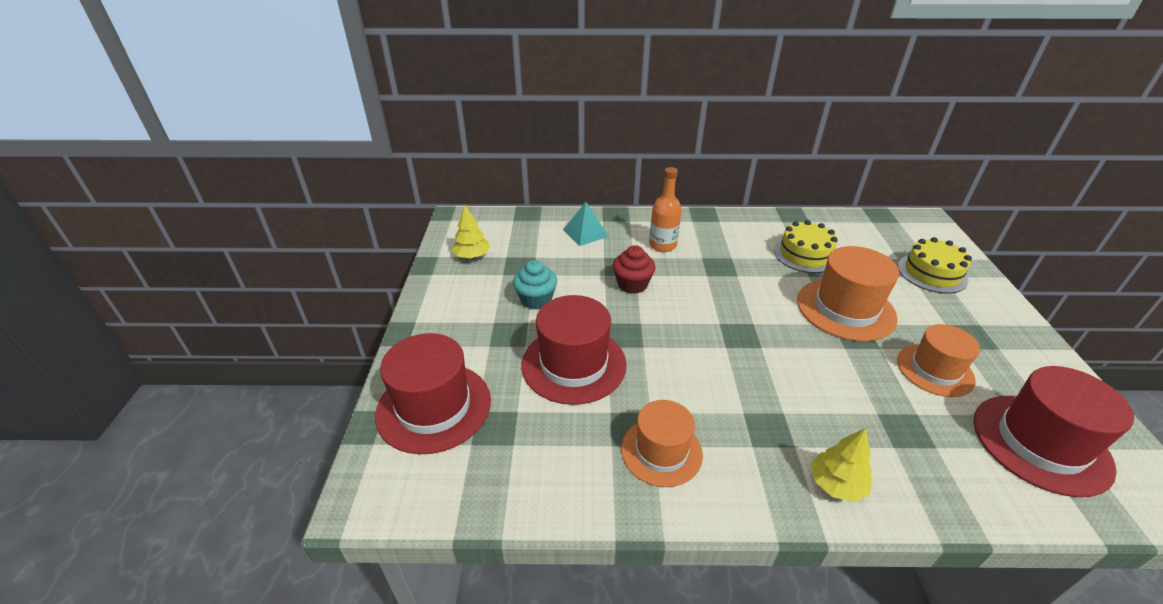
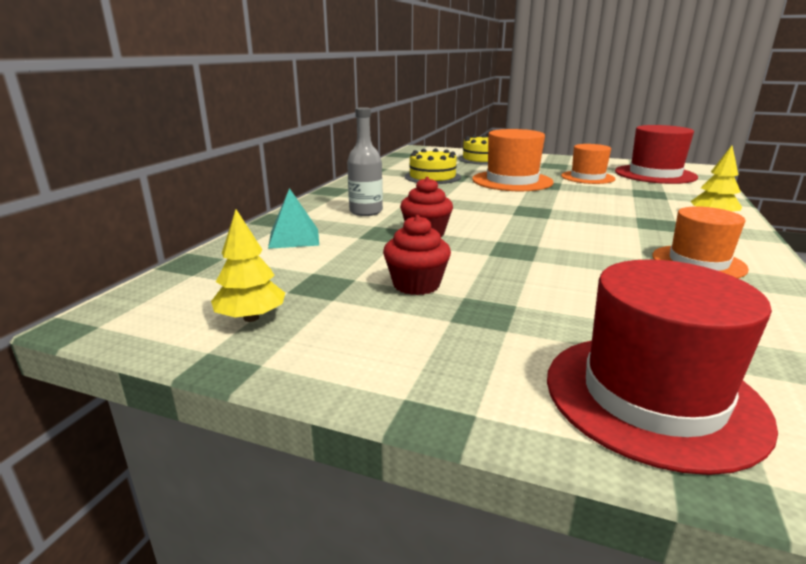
camera: 70 degrees left, 15 degrees down
(536, 299) = (416, 285): turquoise cupcake -> red cupcake
(573, 364) = (561, 281): red hat -> none
(662, 245) = (366, 211): orange bottle -> grey bottle

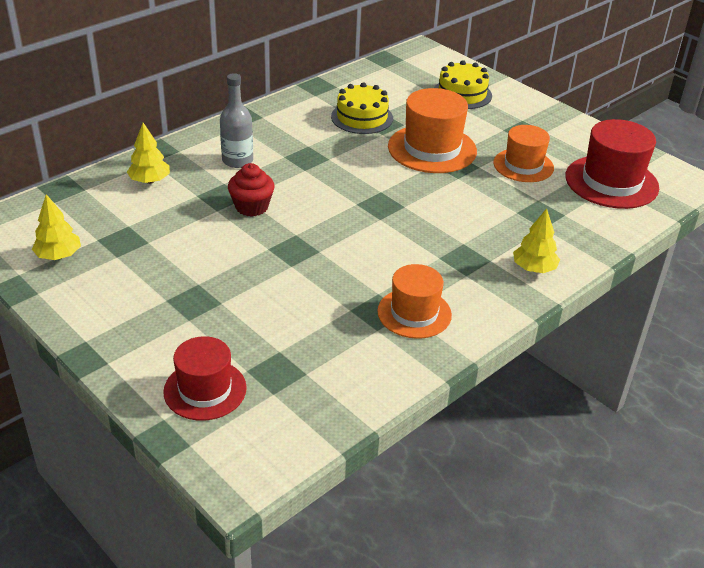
camera: 25 degrees right, 15 degrees up
(294, 238) = (150, 181): turquoise pyramid -> yellow tree
(416, 285) = (181, 262): red cupcake -> none
(652, 397) = (205, 390): red hat -> red hat, size x0.67

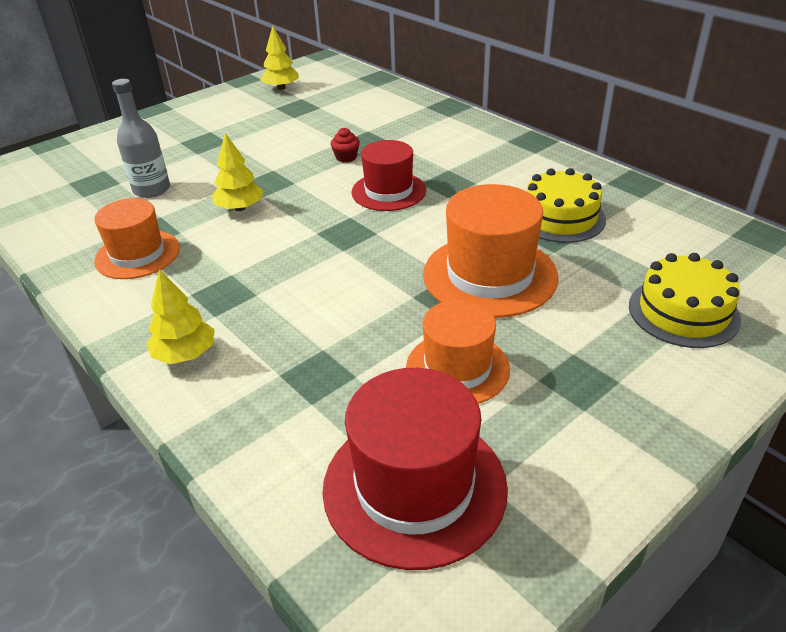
camera: 95 degrees right, 0 degrees up
(150, 181) = (392, 108): yellow tree -> yellow tree (240, 208)
(205, 390) = (91, 155): red hat -> red hat (388, 191)
(237, 160) = (435, 145): grey bottle -> grey bottle (151, 189)
(251, 207) = (346, 157): red cupcake -> red cupcake, size x0.60

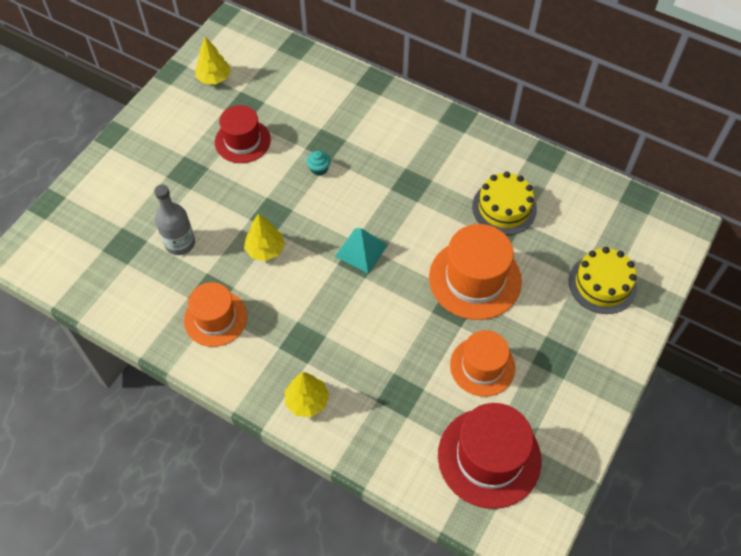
camera: 20 degrees left, 20 degrees up
(346, 157) = (319, 169): red cupcake -> turquoise cupcake
(353, 226) = (361, 250): none -> turquoise pyramid
(388, 191) = (370, 204): red hat -> red hat (242, 141)

